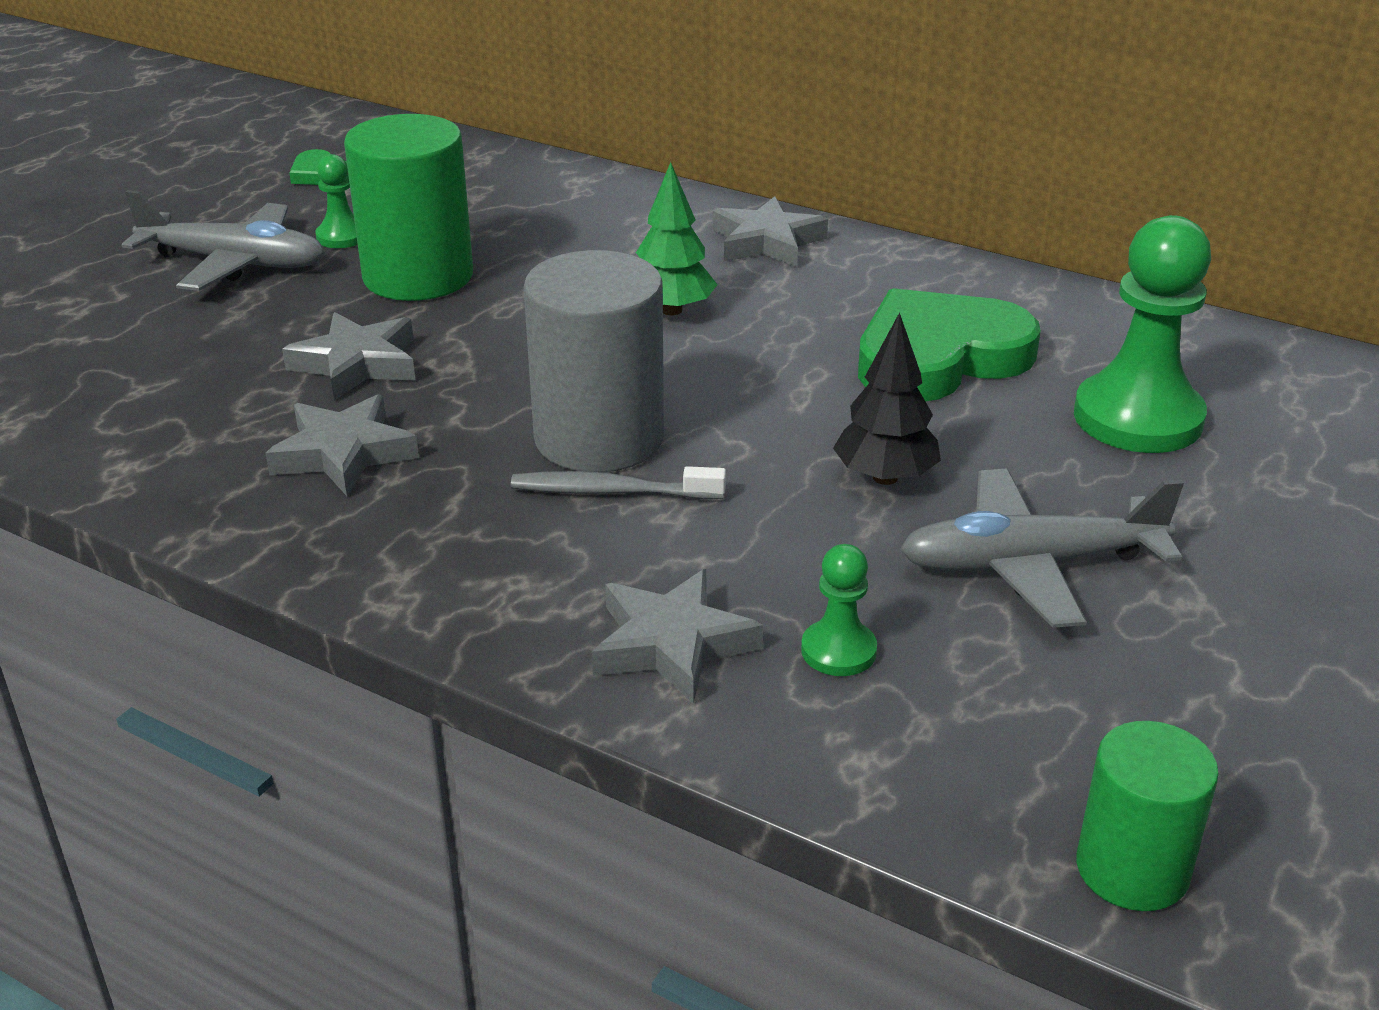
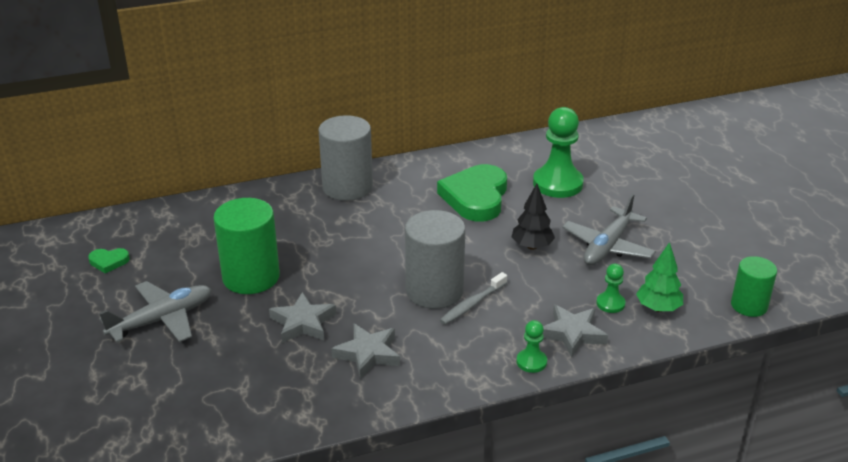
camera: 50 degrees left, 0 degrees up
(342, 237) = (183, 281): green pawn -> green pawn (531, 362)
(671, 310) = (367, 232): green tree -> green tree (658, 308)
(766, 242) = (347, 187): grey star -> grey cylinder

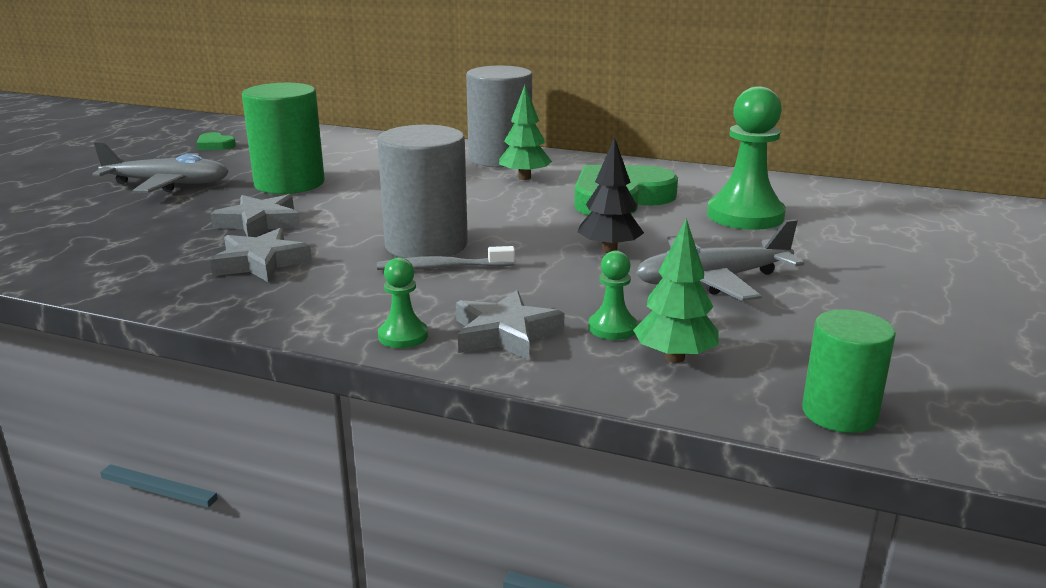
camera: 40 degrees right, 10 degrees down
(393, 201) = (524, 178): none -> green tree

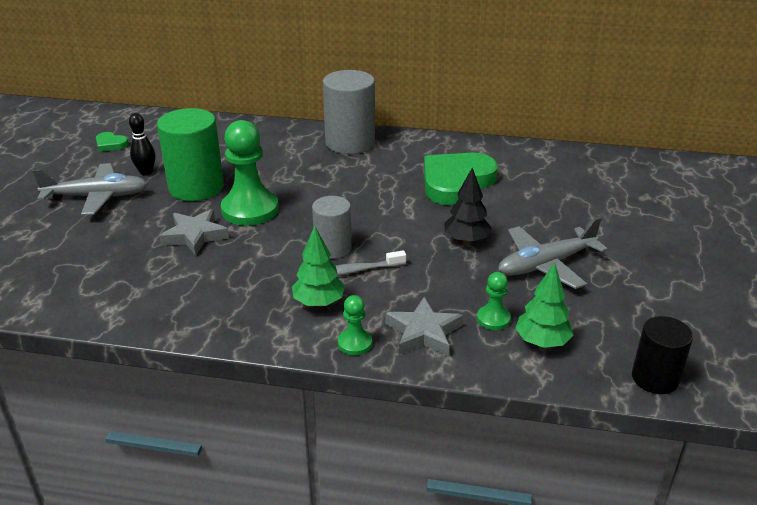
camera: 10 degrees left, 10 degrees up
(239, 168) = (146, 172): none -> black bowling pin
(261, 263) = (218, 280): grey star -> none
(426, 245) = (333, 248): grey cylinder -> grey cylinder, size x0.61
(524, 178) = (377, 164): green tree -> green tree (319, 303)
(745, 216) = (550, 194): green pawn -> green pawn (250, 210)
(839, 413) = (655, 378): green cylinder -> black cylinder

